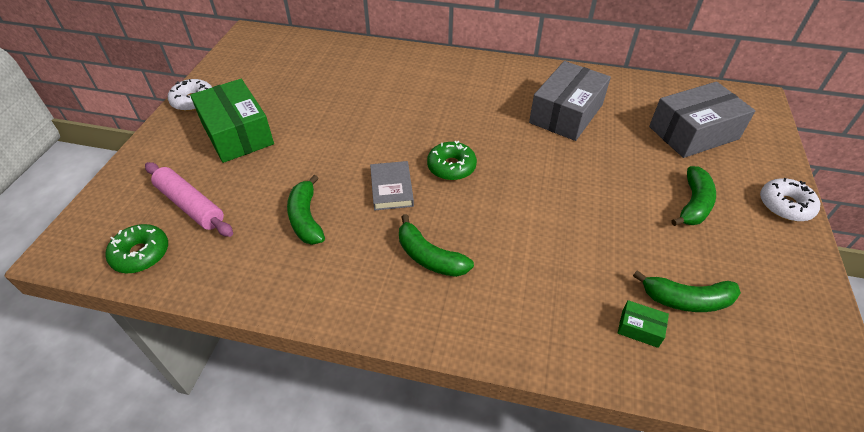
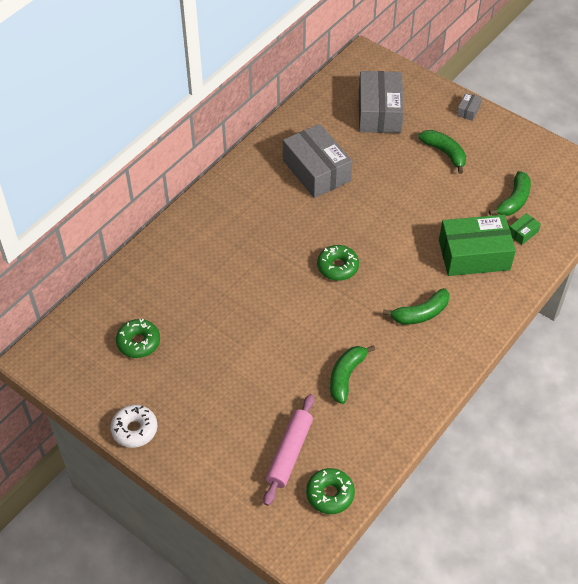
camera: 65 degrees left, 5 degrees up
(190, 205) = (290, 453): pink rolling pin -> pink rolling pin turned 45 degrees counterclockwise
(237, 133) = (209, 402): green box -> green box (474, 255)
(288, 75) = (138, 342): none -> green donut
(306, 218) = (346, 376): green banana -> green banana turned 105 degrees clockwise
(391, 188) = (341, 312): grey book -> none
(785, 205) = (468, 110): white donut -> grey box

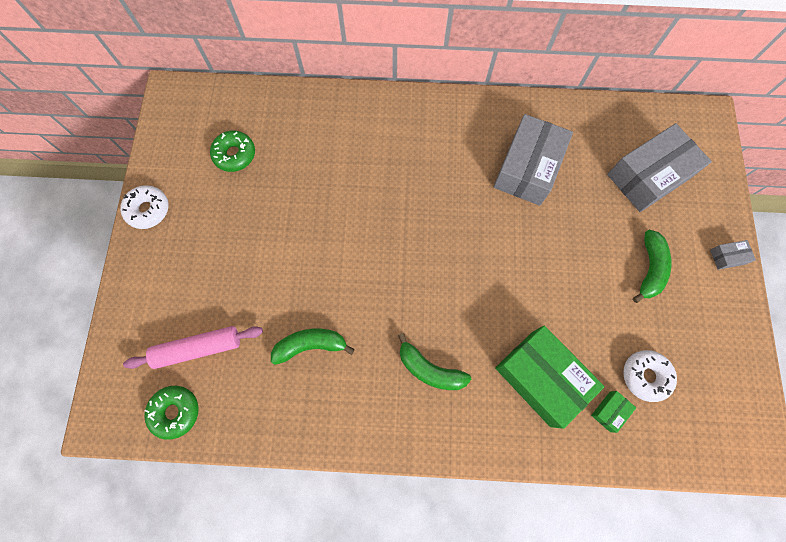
camera: 55 degrees right, 20 degrees up
(337, 267) = (429, 259): green donut -> none
(513, 200) = (645, 376): green banana -> white donut
(523, 233) = (609, 411): green box -> green box turned 60 degrees counterclockwise

